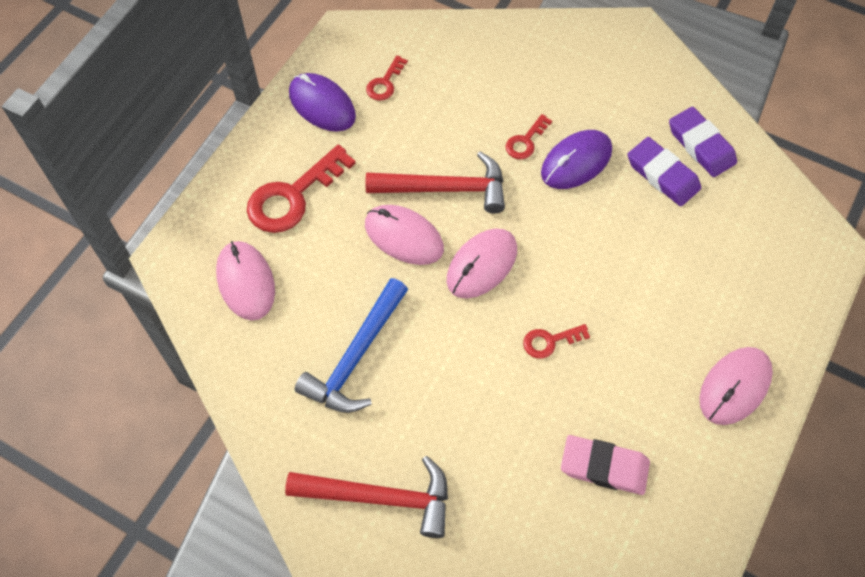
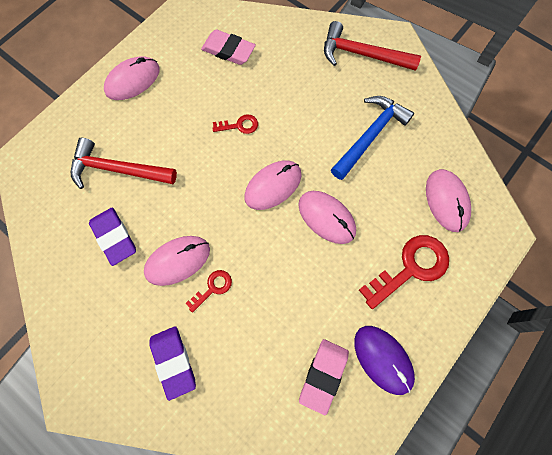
camera: 170 degrees left, 10 degrees up
(385, 83) = (323, 375): red key -> pink eraser
(445, 189) = (288, 254): red hammer -> red hammer (118, 170)
(576, 162) = (177, 261): purple mouse -> pink mouse
(701, 145) = (72, 259): purple eraser -> purple eraser (173, 362)

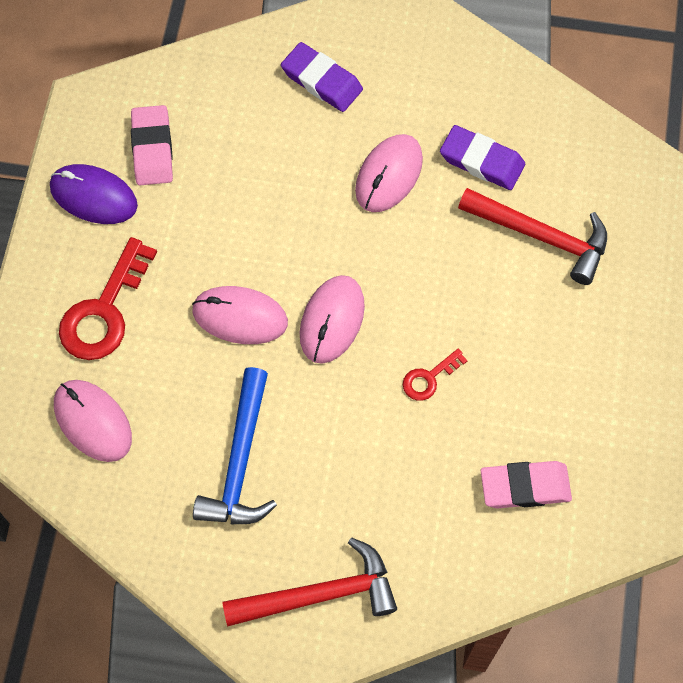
camera: 150 degrees right, 5 degrees down
(118, 170) = (541, 236): red hammer -> red hammer turned 45 degrees clockwise
(132, 80) = (623, 363): pink mouse -> none
(212, 288) = (328, 168): red key -> none

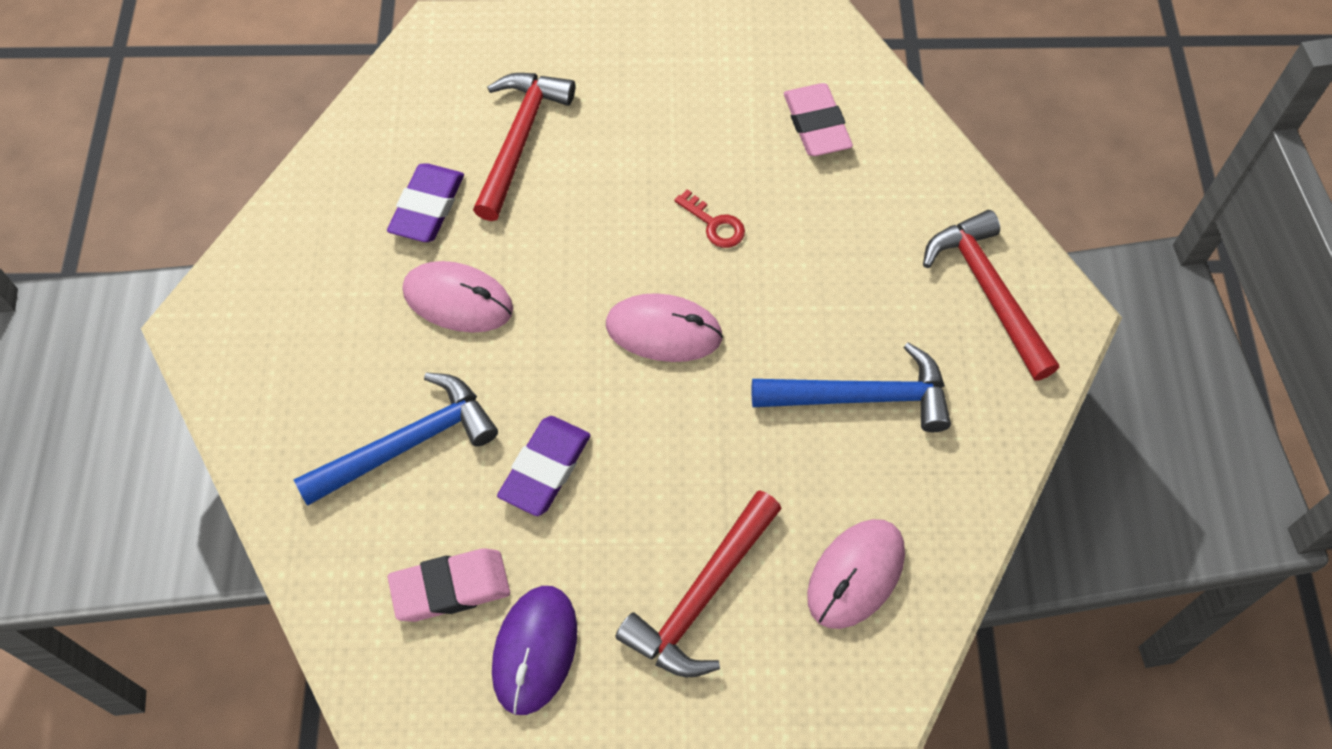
camera: 100 degrees left, 5 degrees down
(104, 311) = (702, 596): red key -> red hammer
(240, 317) = (678, 431): pink mouse -> none
(270, 130) = (407, 444): none -> blue hammer
(322, 80) = (325, 396): purple eraser -> purple eraser (545, 468)

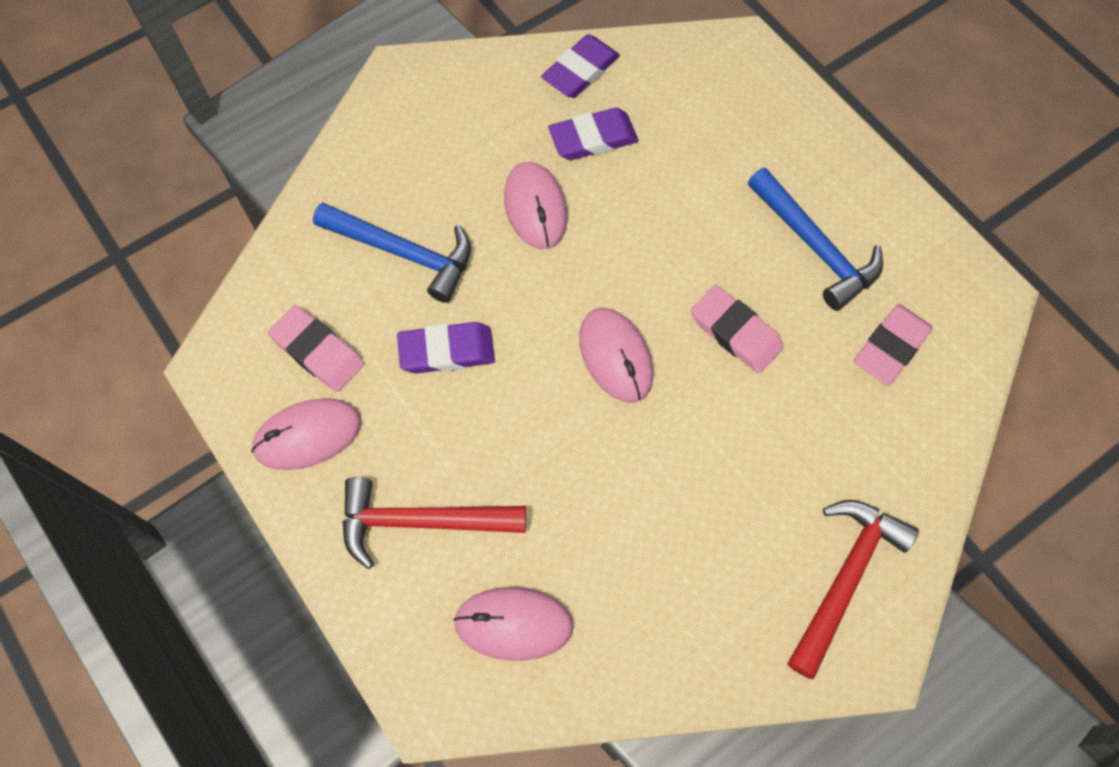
camera: 55 degrees right, 5 degrees up
(345, 171) = (580, 71): none -> purple eraser
(519, 140) = (696, 156): red hammer -> none
(535, 650) = (308, 435): purple mouse -> pink mouse
(714, 224) = (735, 332): red key -> pink eraser
(861, 397) = (668, 535): blue hammer -> blue hammer (815, 246)

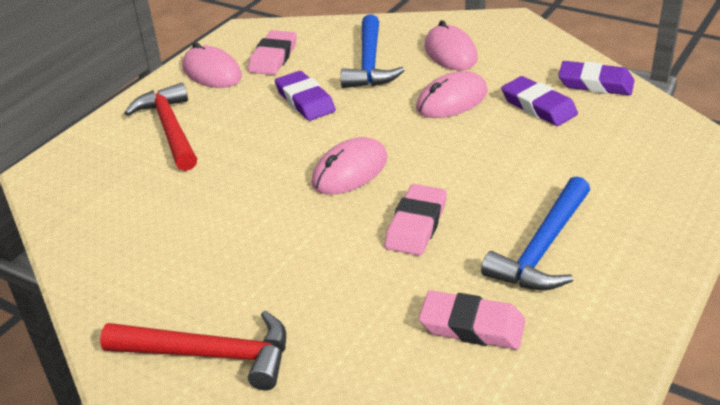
camera: 70 degrees right, 30 degrees down
(514, 624) = (107, 187): pink mouse -> pink mouse (450, 52)

